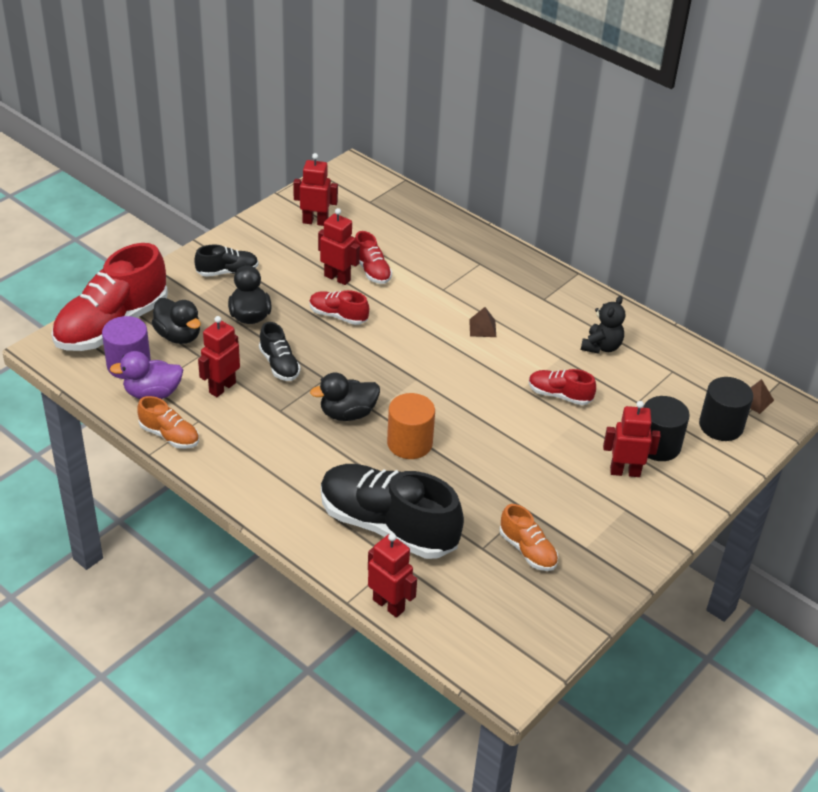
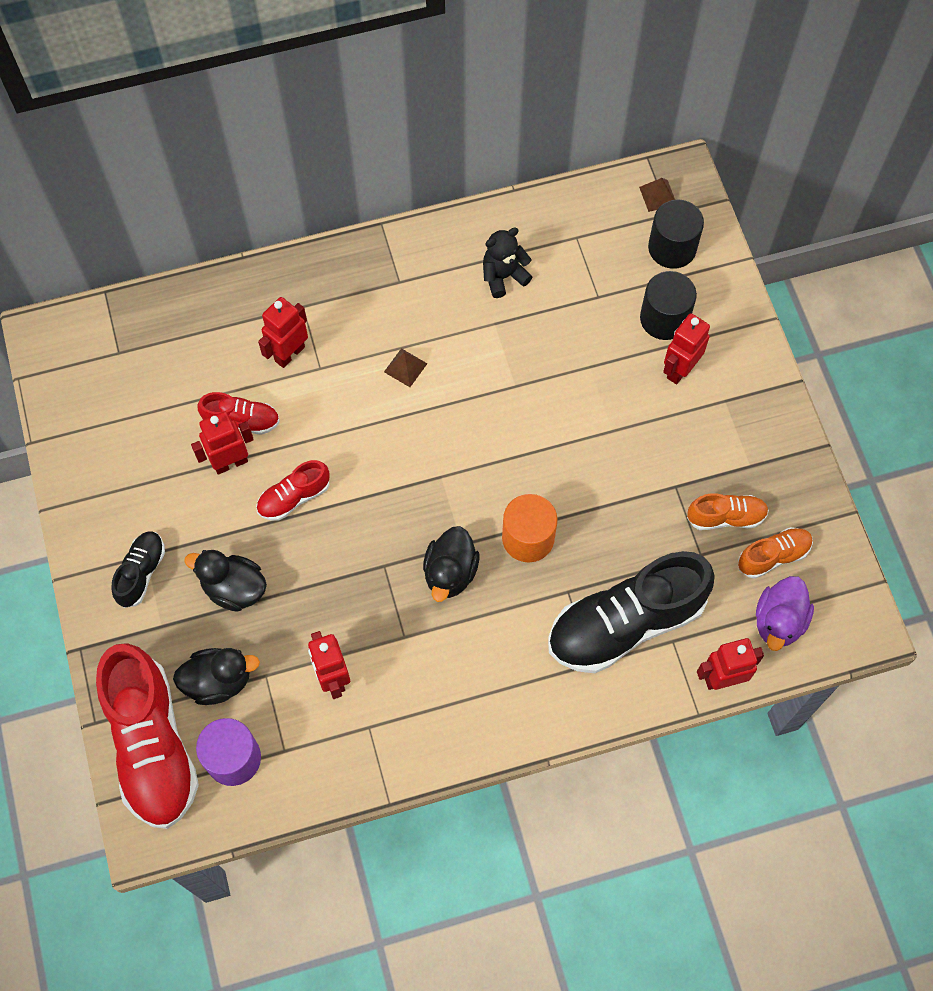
camera: 55 degrees left, 25 degrees up
(152, 393) = (297, 755): purple duck -> purple duck (778, 621)
(169, 435) = (374, 768): orange shoe -> orange shoe (773, 556)
(279, 365) = (333, 600): black shoe -> none
(315, 222) = (115, 430): red robot -> red robot (289, 353)
(559, 395) = (547, 359): red shoe -> none
(601, 347) = (503, 276): black teddy bear -> black teddy bear turned 90 degrees counterclockwise

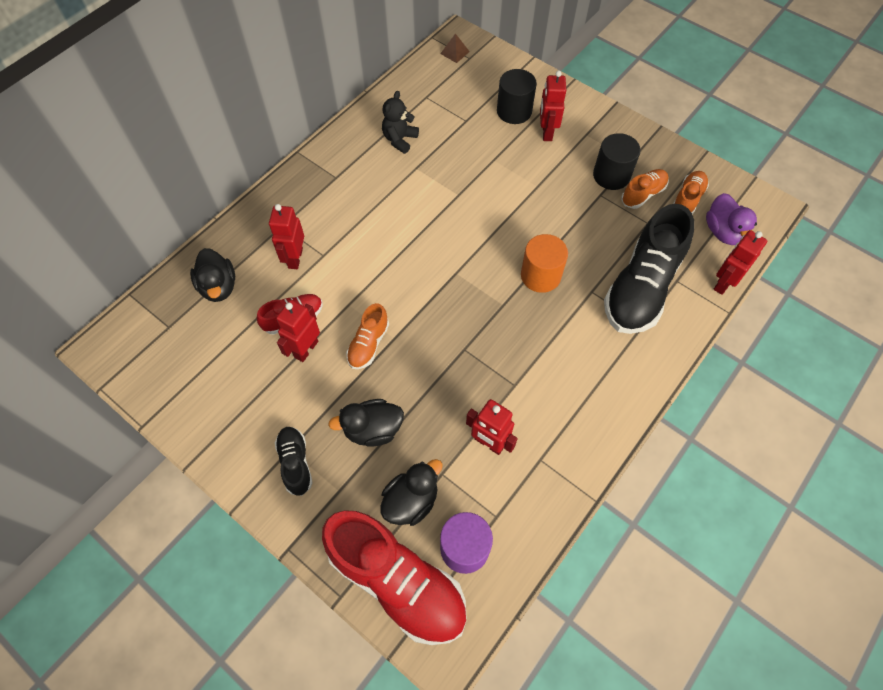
camera: 35 degrees left, 5 degrees down
(294, 497) = (368, 344): red shoe -> orange shoe
(405, 367) = (380, 223): brown pyramid -> none
(450, 573) = (510, 326): black duck -> black duck (218, 287)
(672, 248) = (486, 74): black cylinder -> black cylinder (611, 175)

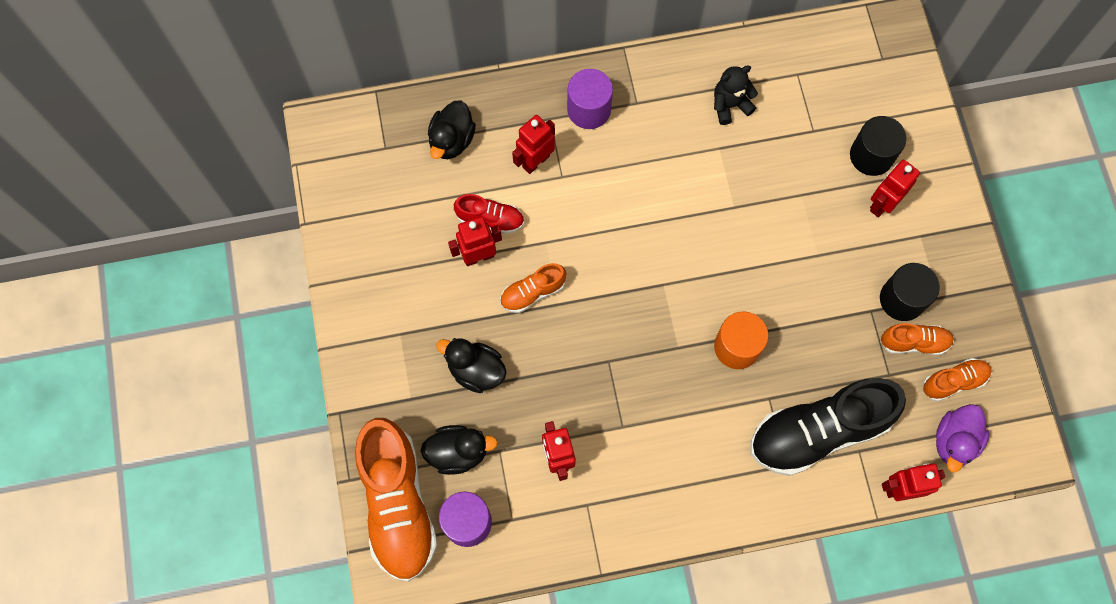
camera: 40 degrees right, 10 degrees up
(295, 463) = (395, 349): black shoe -> none
(305, 202) = (589, 109): none -> purple cylinder
(397, 581) = (398, 504): red shoe -> orange shoe
(454, 52) = (873, 41): brown pyramid -> none

